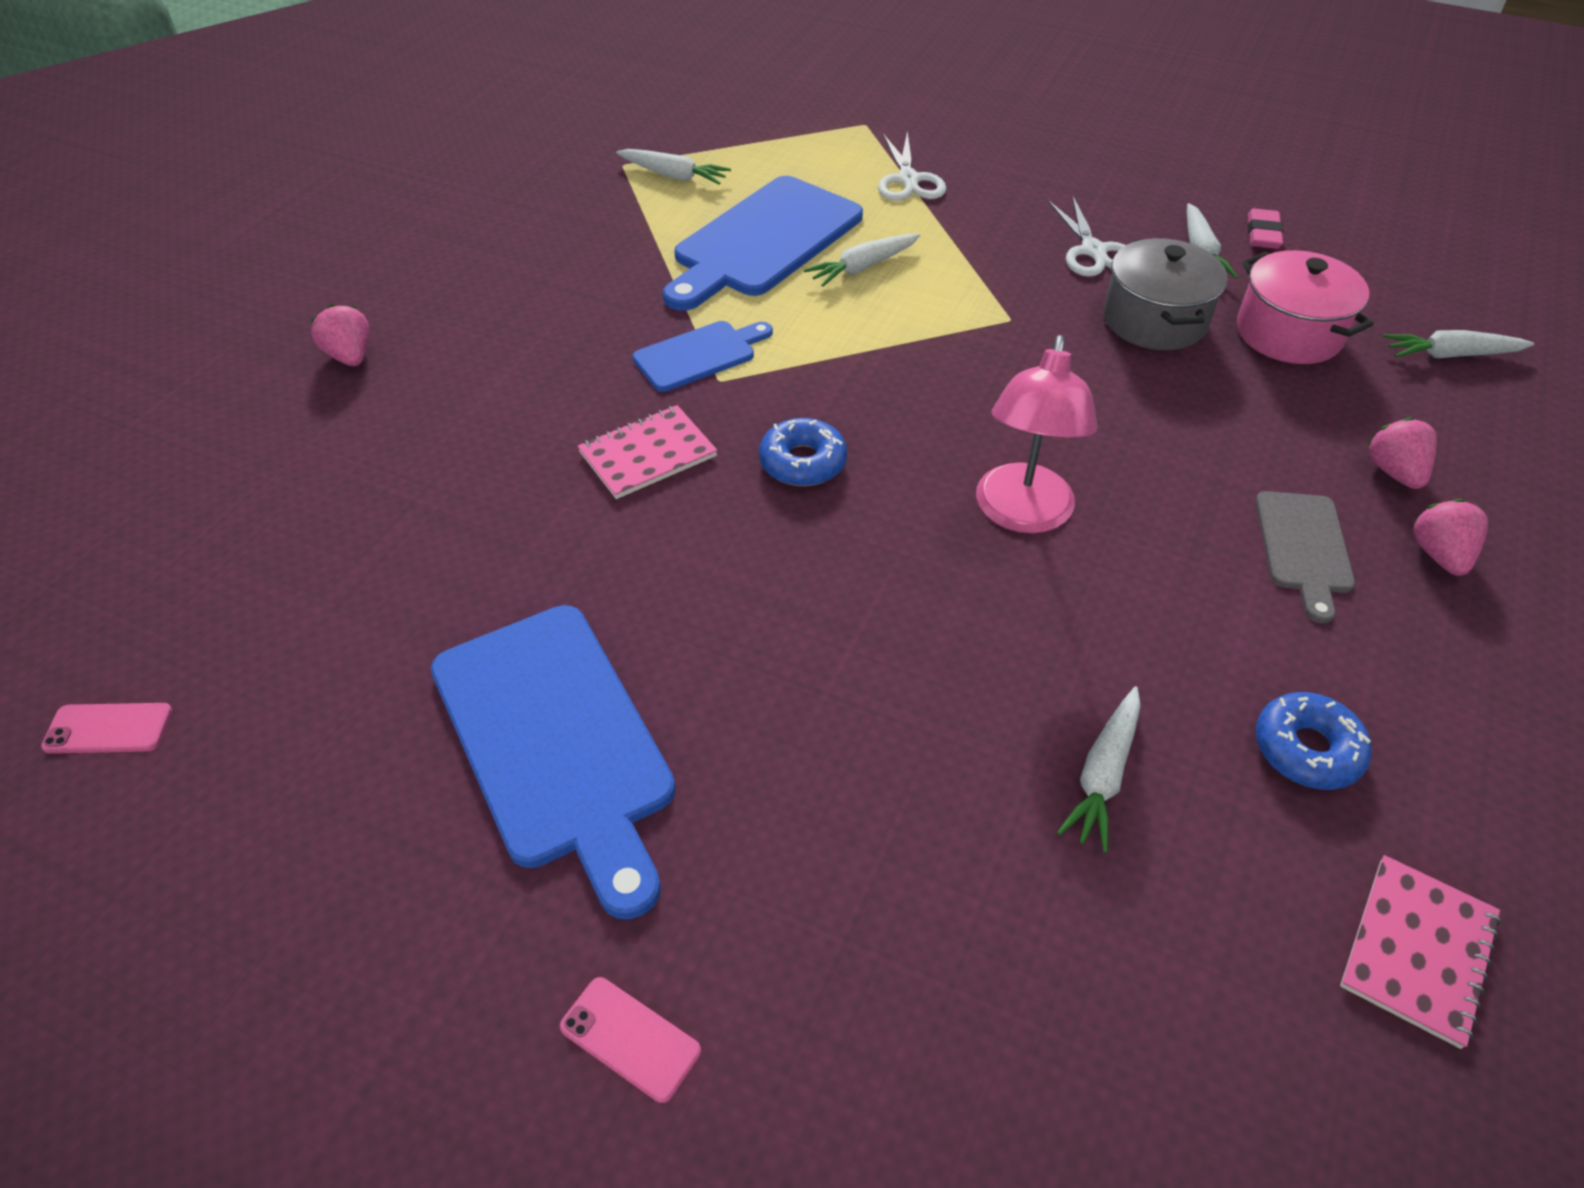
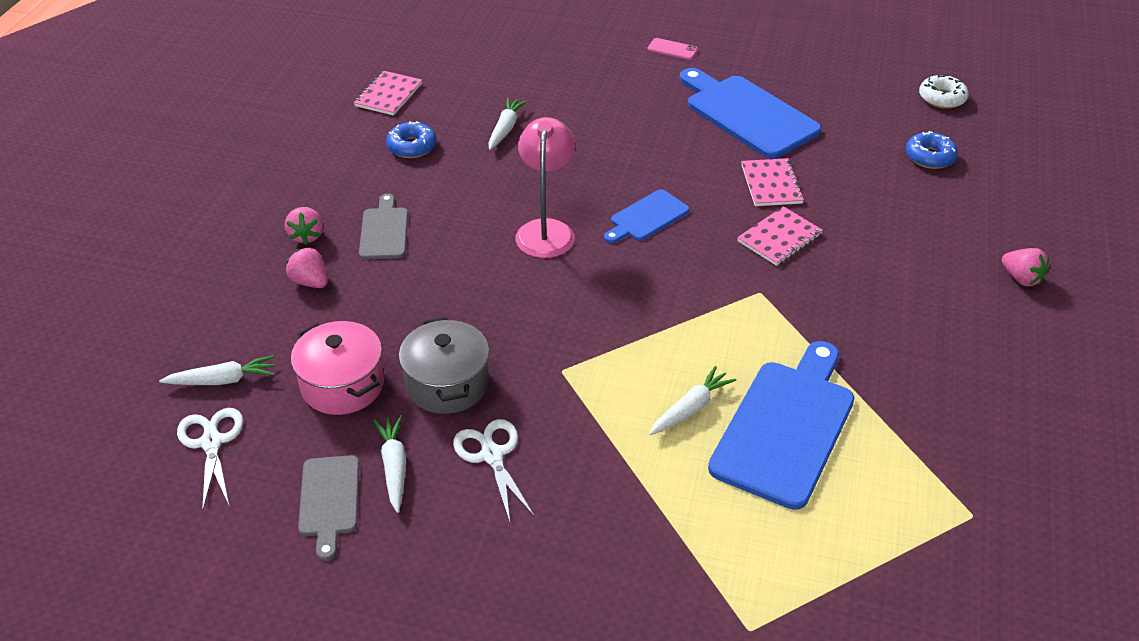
camera: 170 degrees right, 5 degrees down
(108, 729) = (941, 98): pink phone -> white donut
(605, 555) = (771, 184): none -> pink notebook
(673, 175) = (912, 505): white carrot -> none
(699, 355) = (783, 309): blue cutting board -> blue cutting board (647, 217)
(802, 462) = (683, 244): blue donut -> blue donut (929, 157)
(908, 180) = (677, 532): white scissors -> white scissors (211, 442)
(1262, 234) = (329, 500): pink eraser -> grey cutting board
(1394, 472) = (310, 282): pink strawberry -> pink strawberry turned 150 degrees clockwise

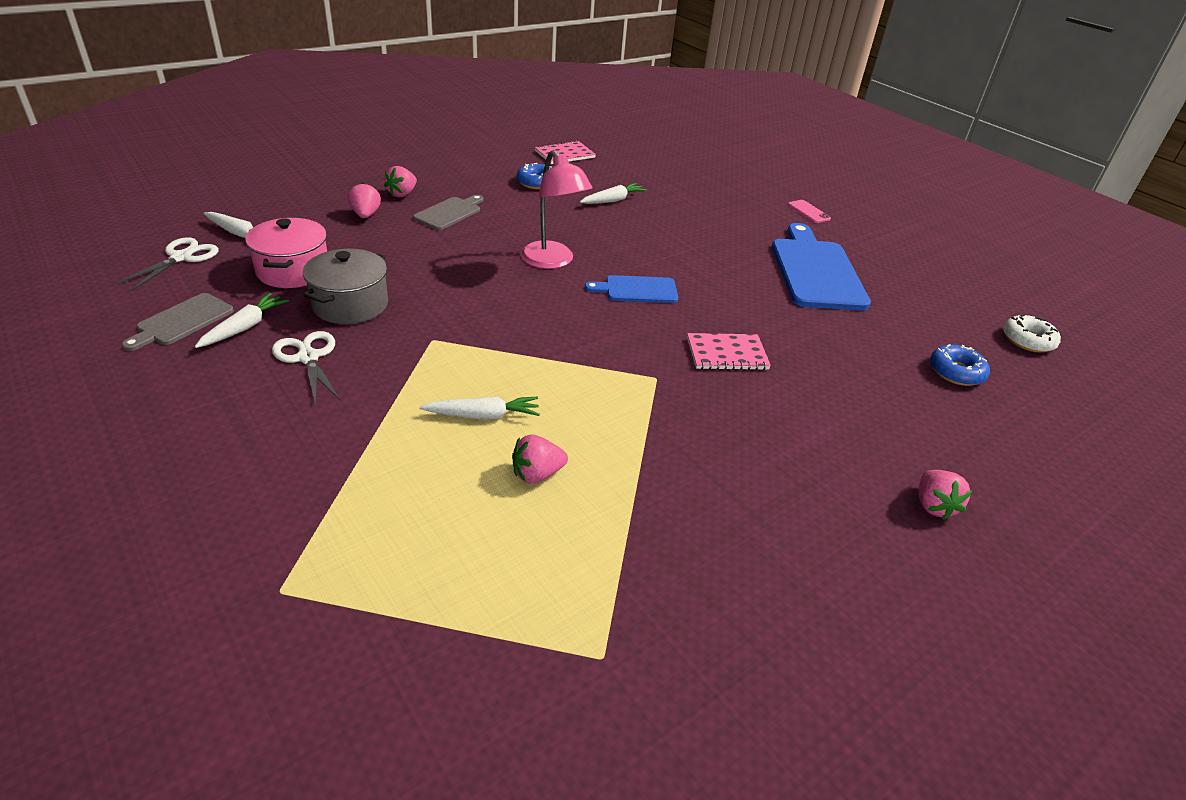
camera: 35 degrees right, 5 degrees down
(491, 455) = (308, 357): white scissors -> white scissors turned 45 degrees counterclockwise
(546, 230) = (552, 261): pink lamp -> pink lamp turned 105 degrees clockwise
(771, 184) = (771, 319): pink notebook -> none
(785, 427) = (537, 474): blue cutting board -> pink strawberry

